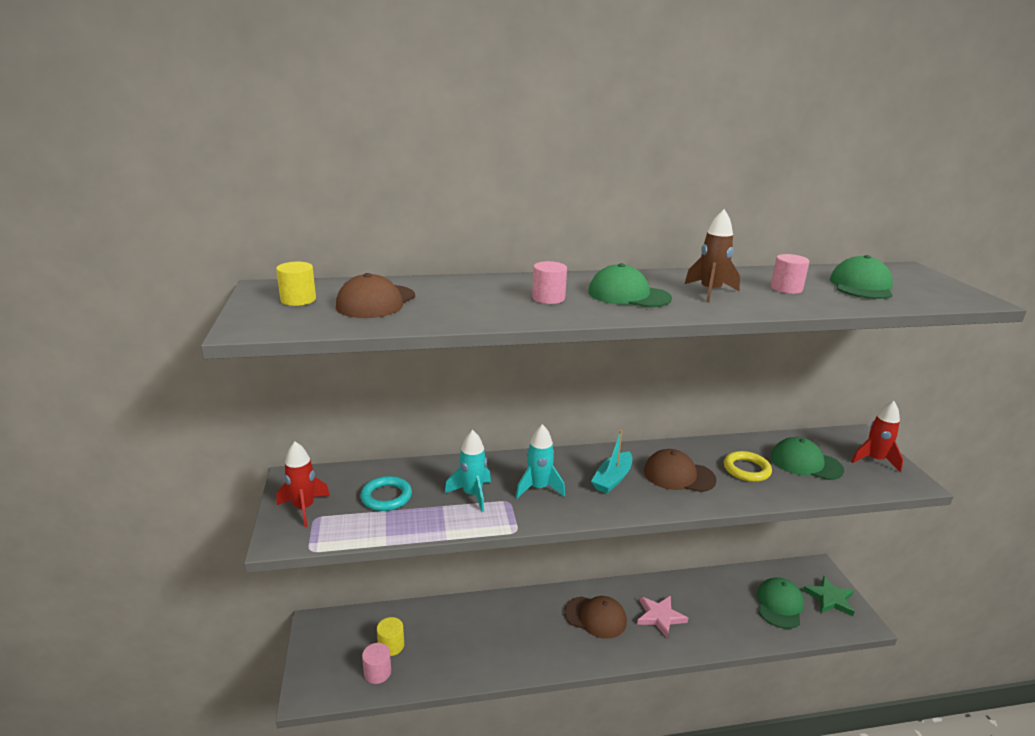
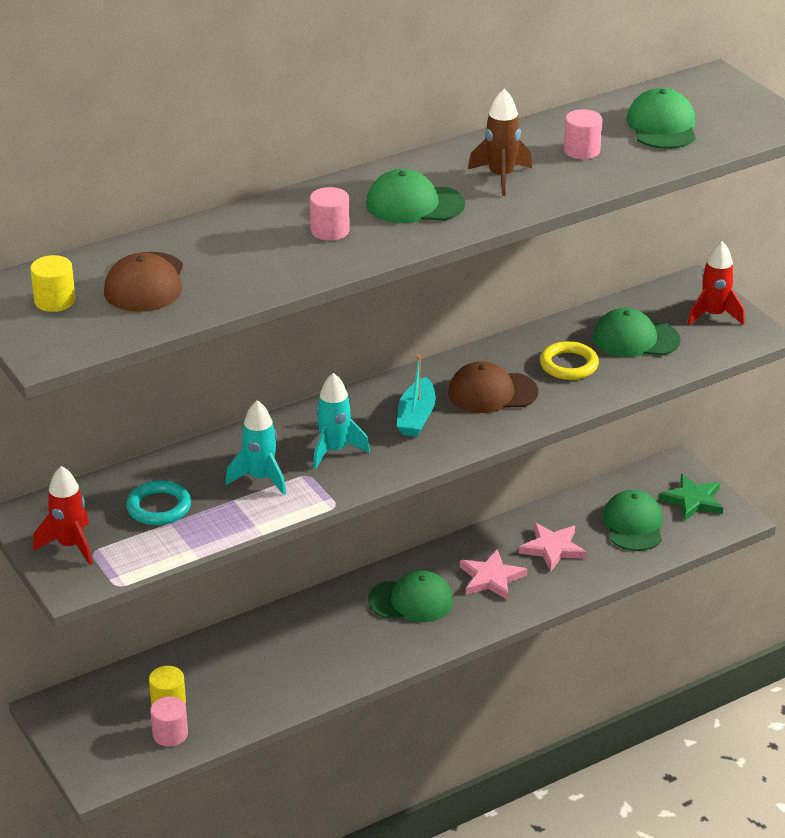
camera: 20 degrees left, 10 degrees up
(595, 617) = (411, 601): brown cap -> green cap
(712, 606) = (552, 549): none -> pink star

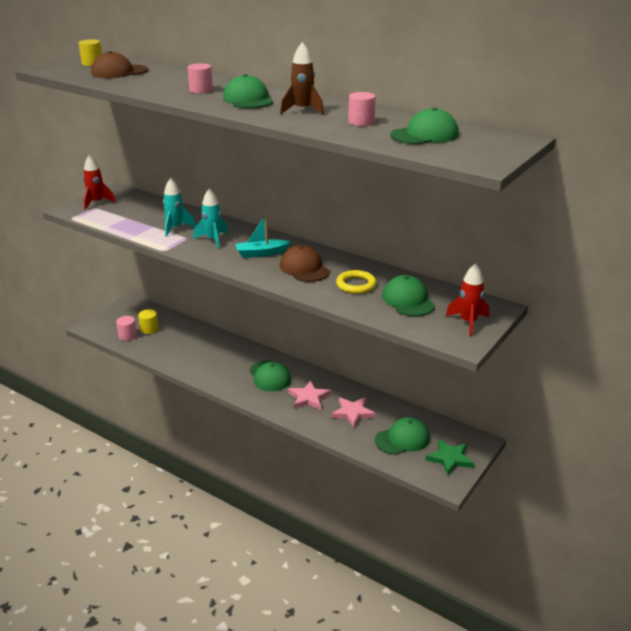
camera: 65 degrees right, 5 degrees down
(159, 507) = (137, 213): turquoise ring -> none

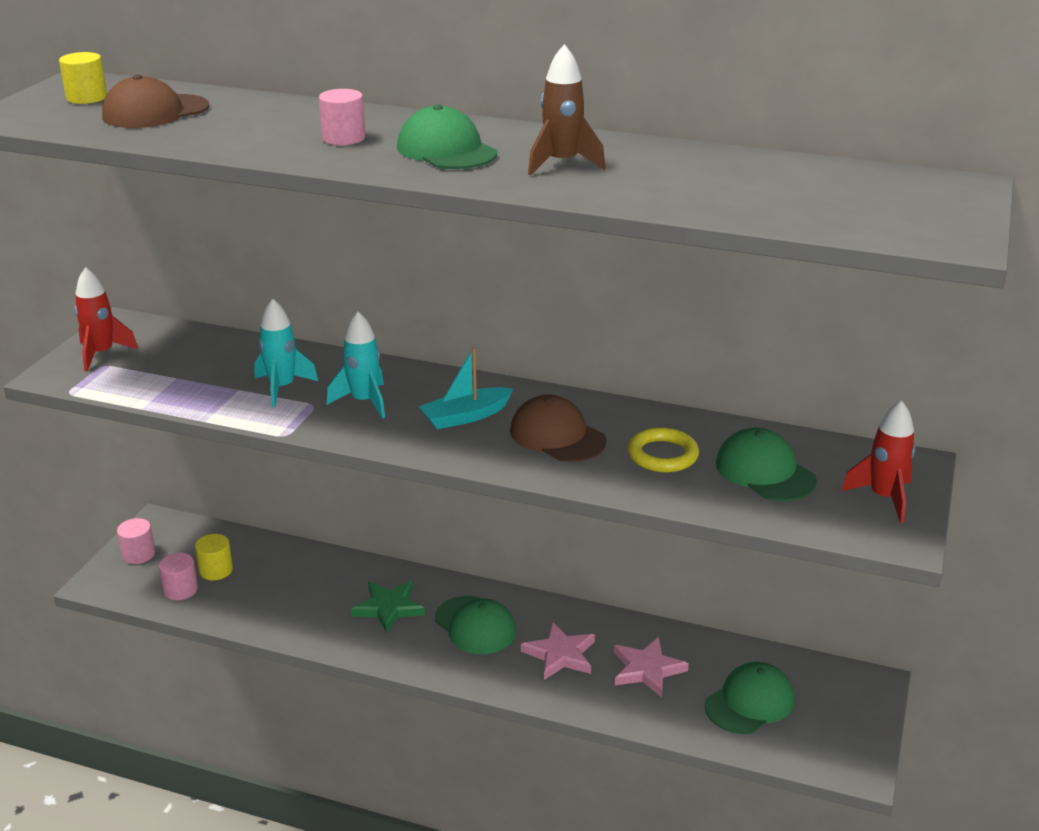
camera: 15 degrees left, 0 degrees up
(361, 122) = (682, 177): pink cylinder -> pink cylinder (138, 554)
(425, 135) = (809, 193): green cap -> none
(450, 458) = (841, 723): green star -> green star (388, 608)

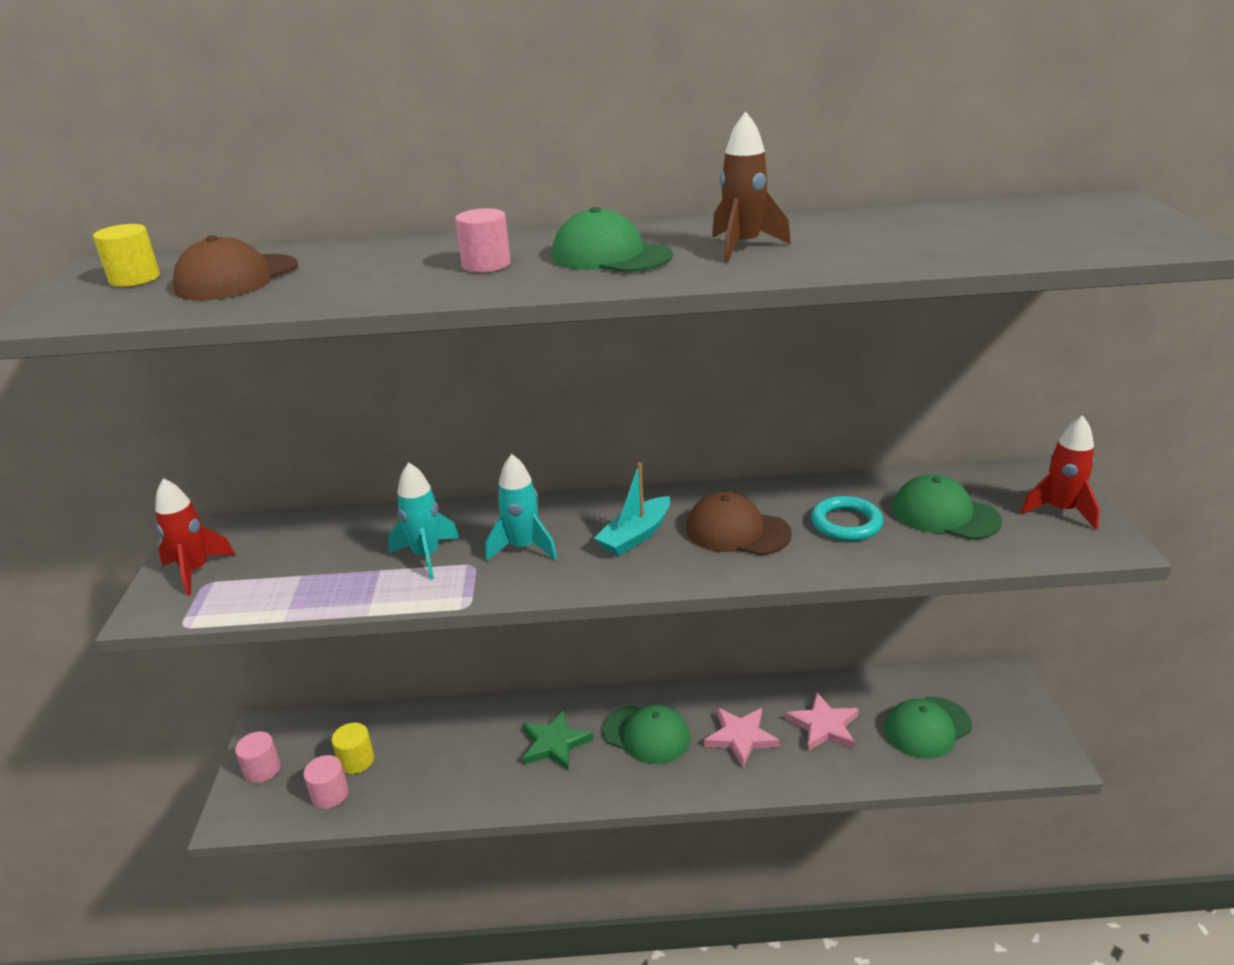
camera: 20 degrees left, 0 degrees up
(662, 455) = (846, 523): yellow ring -> turquoise ring
(749, 702) = (927, 727): green cap -> green cap turned 150 degrees counterclockwise

